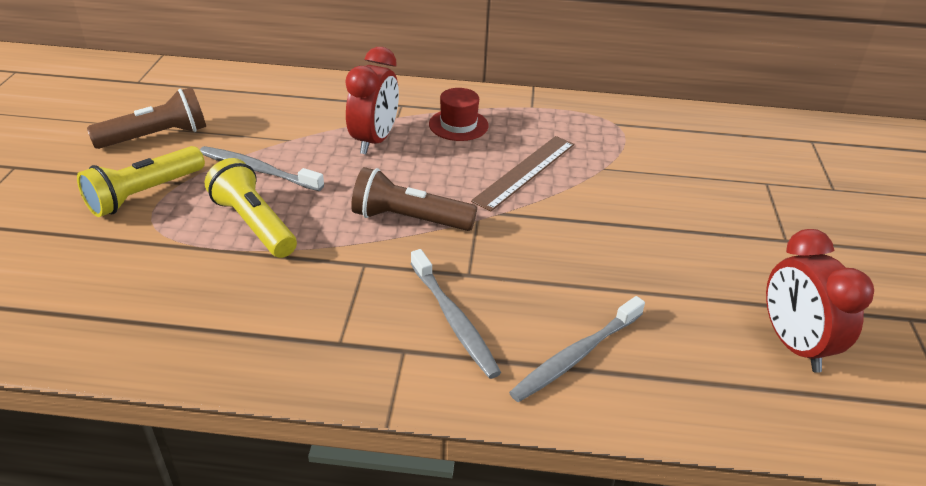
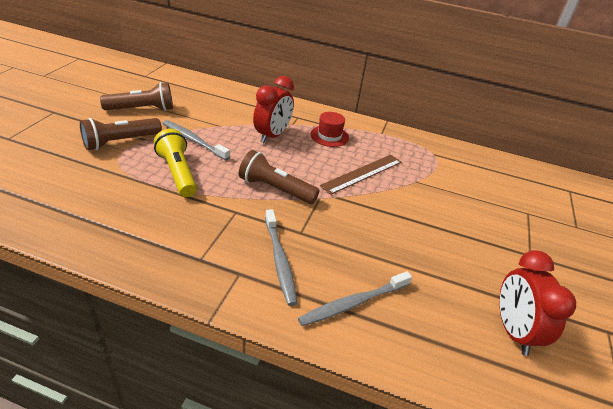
camera: 10 degrees right, 0 degrees up
(144, 194) = (120, 142): yellow flashlight -> brown flashlight

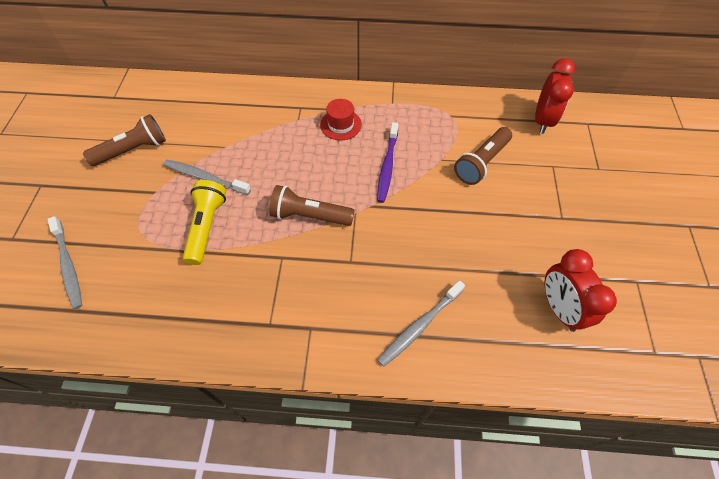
camera: 10 degrees left, 20 degrees up
(120, 142) = (131, 204): brown flashlight -> brown flashlight (481, 163)
(178, 173) = (207, 227): yellow flashlight -> yellow flashlight turned 45 degrees clockwise
(272, 136) = (283, 144): red clock -> red clock (542, 120)
(280, 261) = (341, 302): grey toothbrush -> grey toothbrush (68, 266)
(362, 173) = (387, 166): brown ruler -> purple toothbrush

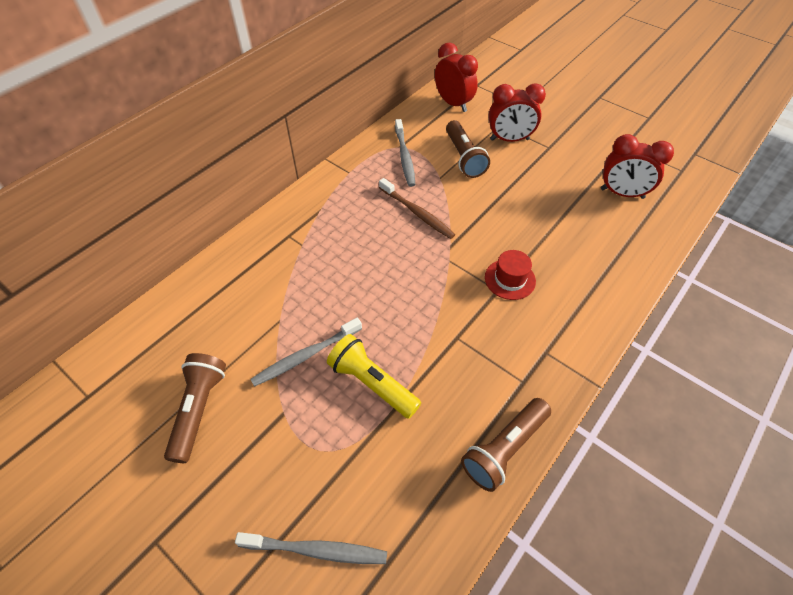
camera: 55 degrees left, 5 degrees down
(310, 215) = (426, 293): brown flashlight -> brown flashlight (504, 448)
(341, 124) = (340, 218): red hat -> red hat (510, 279)
(387, 166) = (417, 213): purple toothbrush -> brown toothbrush
(419, 326) = (589, 278): grey toothbrush -> grey toothbrush (405, 157)
(539, 183) = (509, 139): none -> red clock

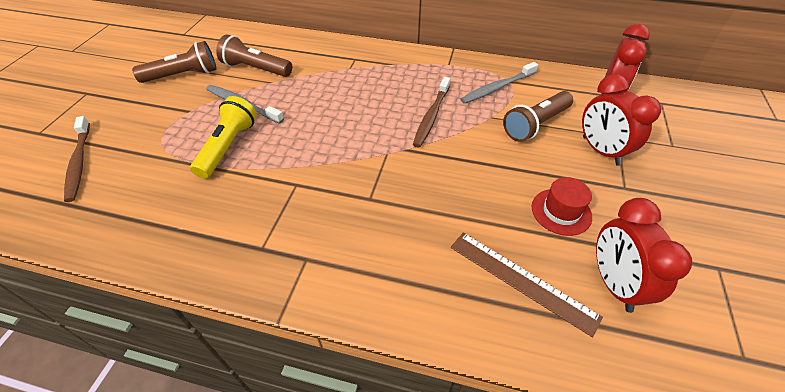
camera: 65 degrees right, 5 degrees down
(317, 550) = (79, 163): grey toothbrush -> brown toothbrush
(504, 448) = (180, 252): brown flashlight -> brown flashlight (256, 69)
(510, 279) = (389, 204): red hat -> red hat (561, 212)
(606, 234) = (521, 280): none -> brown ruler

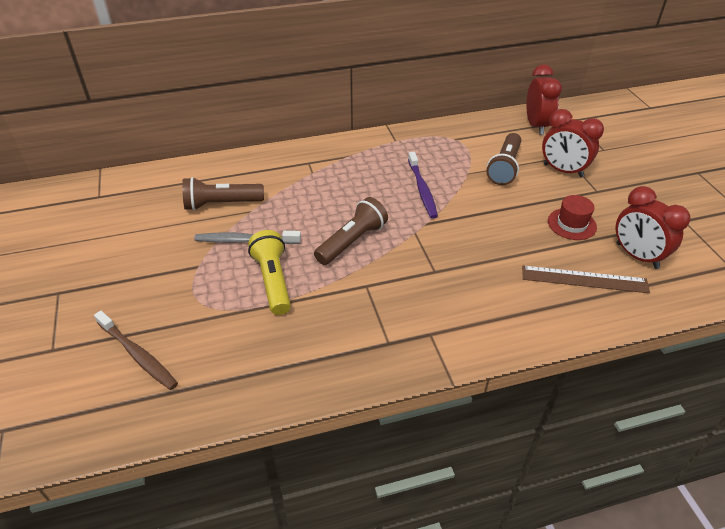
camera: 30 degrees left, 5 degrees down
(183, 75) = (150, 236): brown flashlight -> brown flashlight (352, 241)
(431, 116) = (422, 190): brown toothbrush -> purple toothbrush
(497, 88) = (452, 148): grey toothbrush -> none

